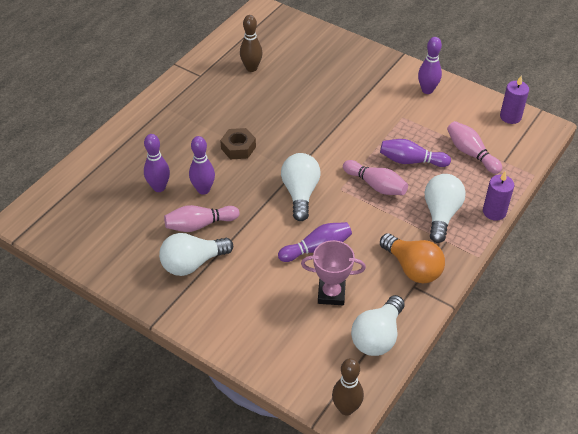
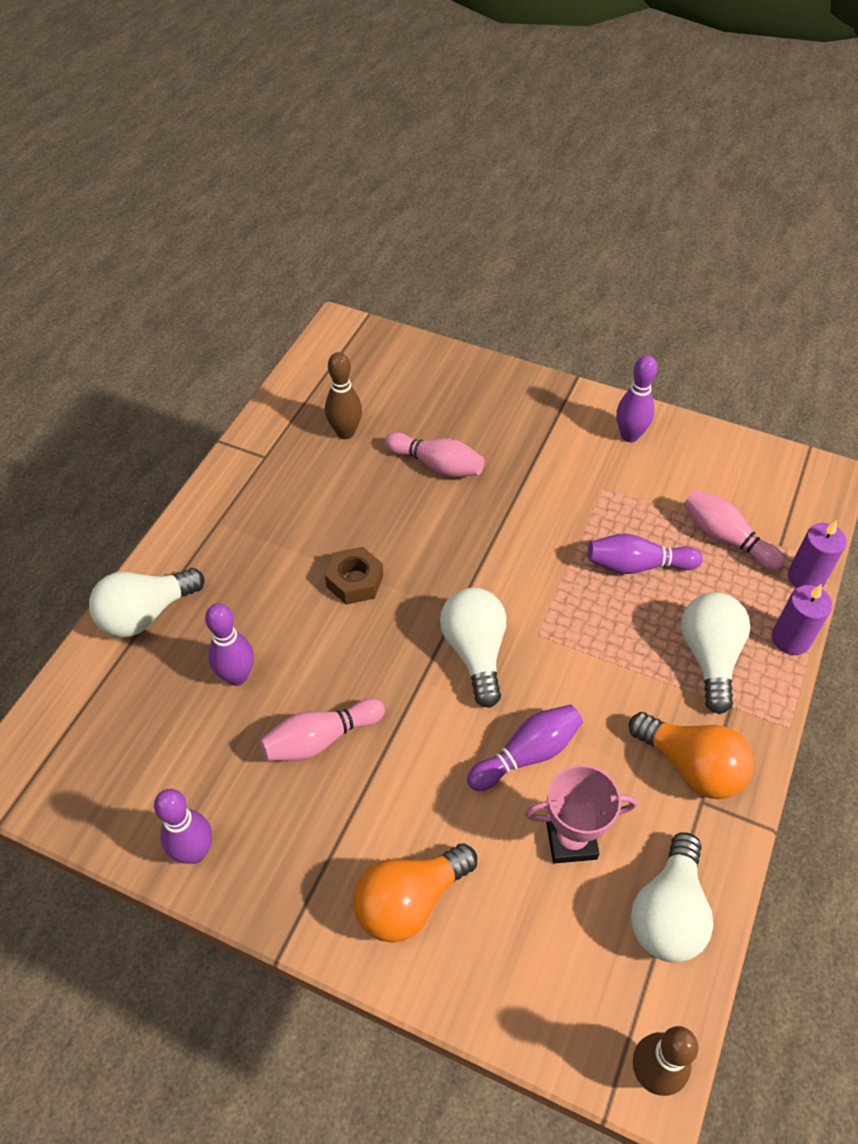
camera: 10 degrees left, 5 degrees up
(192, 263) = (324, 818): white light bulb -> white light bulb (146, 614)
(203, 190) = (313, 669): purple bowling pin -> purple bowling pin (194, 852)
(231, 309) = (409, 901): none -> orange light bulb
(376, 185) = (593, 618): pink bowling pin -> pink bowling pin (437, 465)
(510, 117) = (767, 465): purple candle -> purple candle (806, 577)

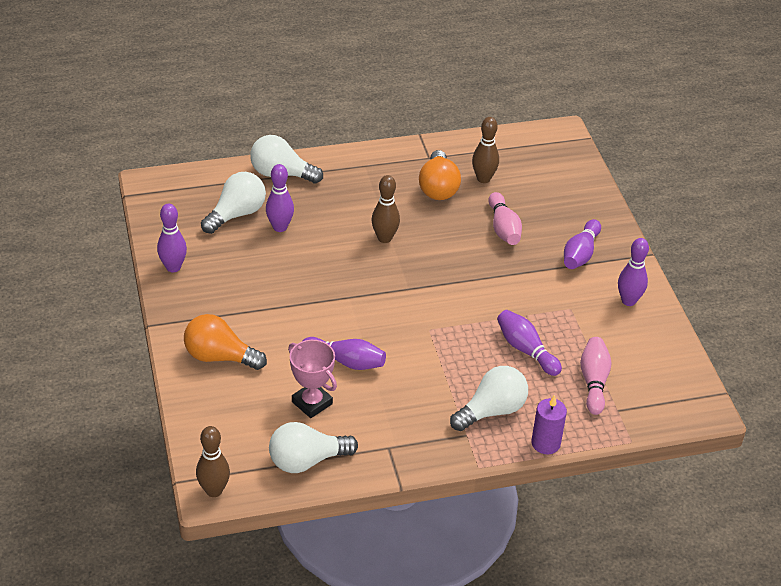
camera: 50 degrees right, 10 degrees down
(320, 739) = (275, 277): pink bowling pin -> none
(355, 581) = (384, 238): brown nut -> brown bowling pin
(475, 652) = (389, 309): white light bulb -> white light bulb (236, 214)
(530, 428) = (580, 254): none -> purple bowling pin
(691, 766) = (407, 433): orange light bulb -> orange light bulb (438, 188)
(806, 577) = (604, 432): purple candle -> none

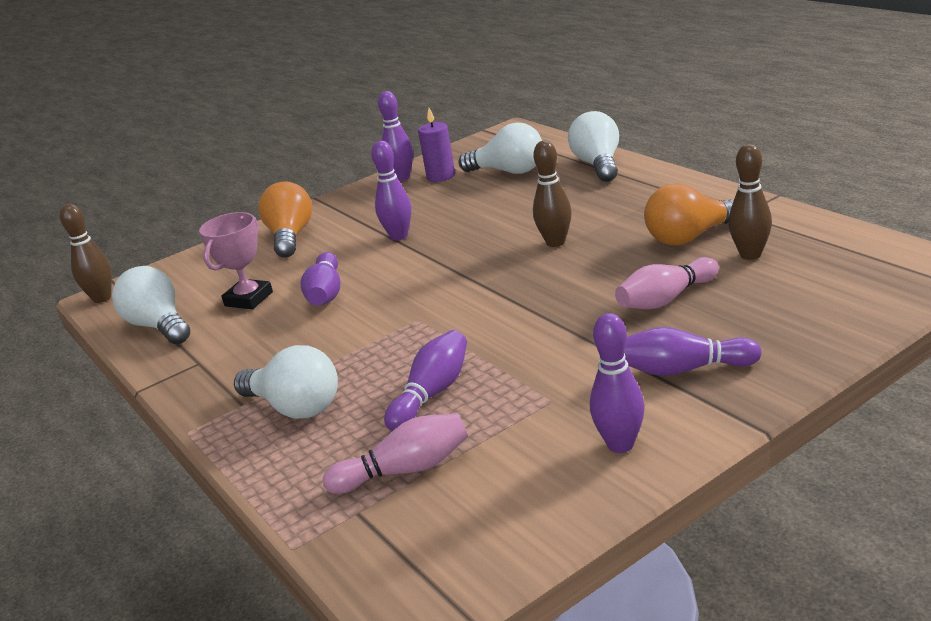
camera: 75 degrees right, 15 degrees down
(280, 227) = (511, 193): purple bowling pin -> purple bowling pin (399, 236)
(545, 443) = (252, 469): purple candle -> purple candle (441, 176)

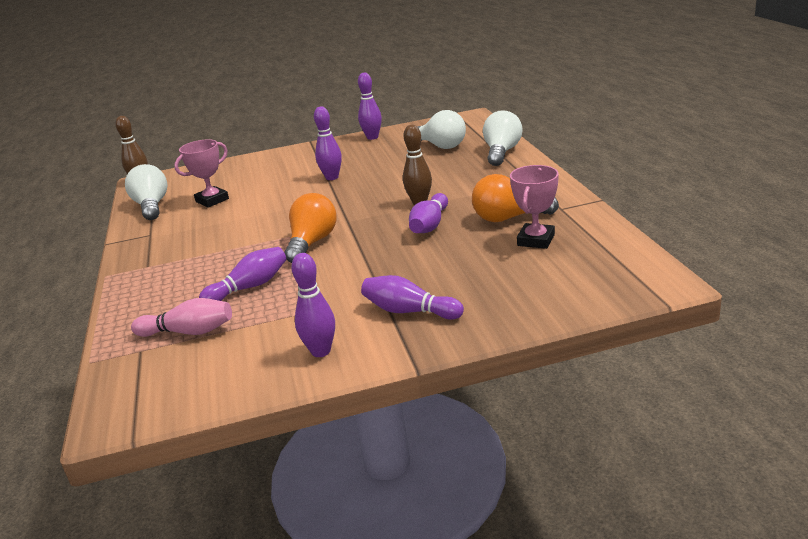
camera: 20 degrees right, 0 degrees up
(290, 237) = (272, 164): orange light bulb -> orange light bulb (312, 243)
(295, 407) = (171, 276): white light bulb -> none
(326, 293) = (255, 206): purple bowling pin -> purple bowling pin (430, 225)
(441, 176) = (396, 141): purple candle -> none
(666, 299) = (448, 259): pink bowling pin -> none
(750, 255) = (536, 240): brown bowling pin -> pink trophy

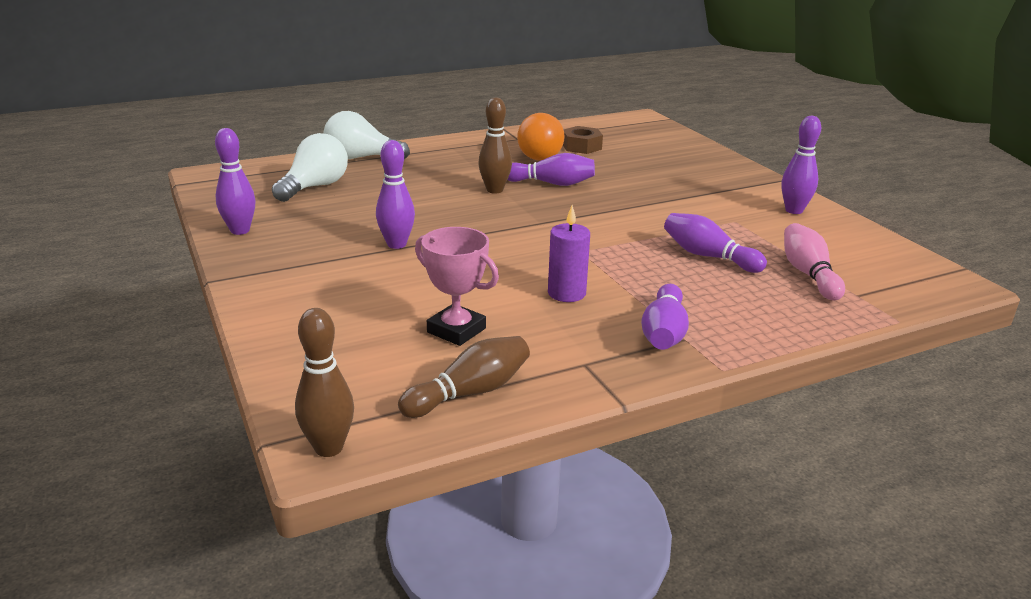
camera: 105 degrees left, 0 degrees up
(152, 206) = (470, 393): white light bulb -> brown bowling pin
(231, 230) = (566, 293): none -> purple candle
(312, 243) = (598, 235): orange light bulb -> none
(409, 311) = (716, 184): purple bowling pin -> purple bowling pin (664, 333)
(536, 240) = (581, 146): pink trophy -> brown nut

